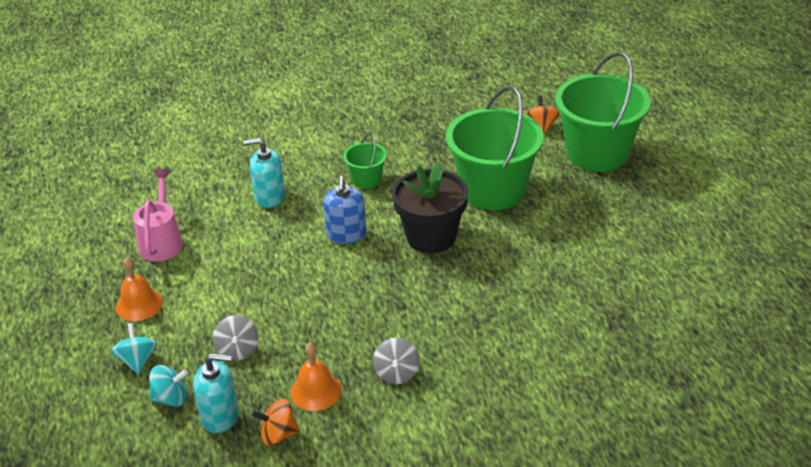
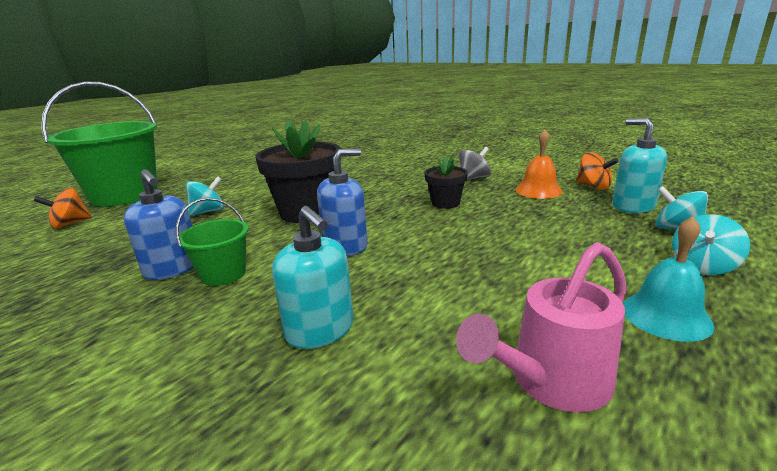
camera: 125 degrees left, 15 degrees down
(139, 304) = (665, 315): orange bell -> turquoise bell
(238, 350) = (573, 228): grey spinning top -> none
(359, 316) = (445, 203): none -> black flower pot
(397, 163) = (173, 269): none -> blue soap dispenser
(493, 190) = (208, 212): green bucket -> turquoise spinning top

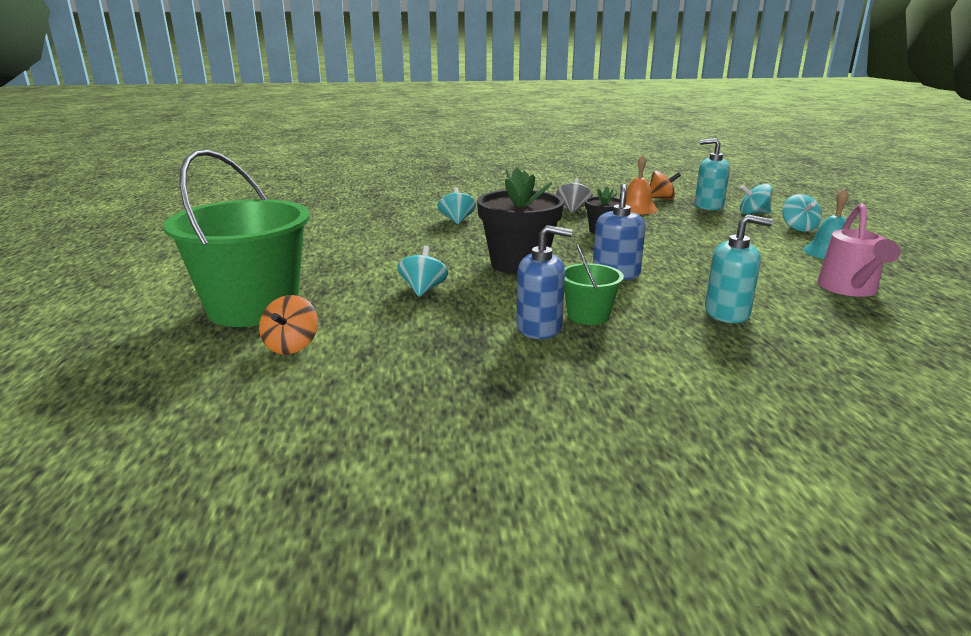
camera: 45 degrees left, 0 degrees up
(364, 168) = (457, 220): none -> turquoise spinning top

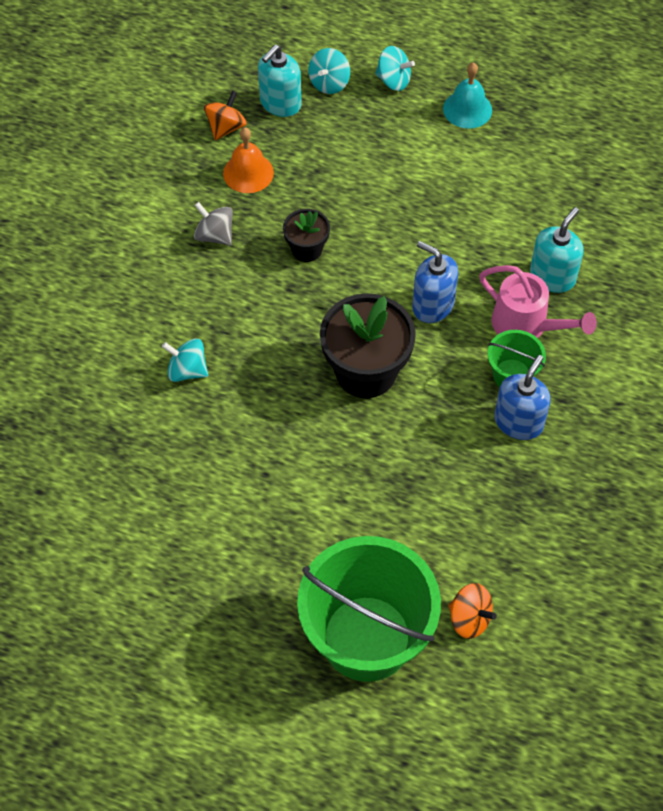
camera: 65 degrees left, 35 degrees up
(423, 289) = (392, 479): turquoise spinning top -> none
(850, 289) = (550, 161): pink watering can -> pink watering can (527, 326)

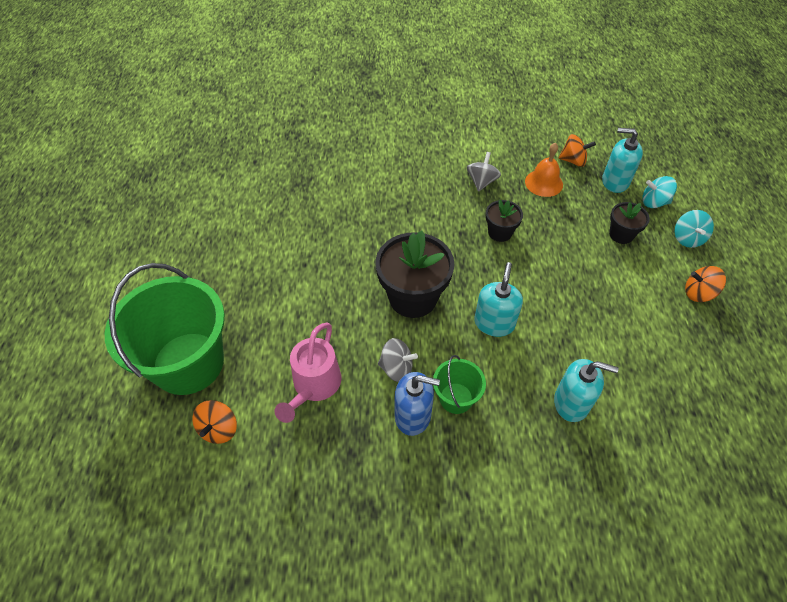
camera: 70 degrees right, 5 degrees down
(187, 370) = (368, 200): turquoise spinning top -> none
(362, 136) = (621, 234): none -> black flower pot
(433, 305) = (494, 323): blue soap dispenser -> turquoise soap dispenser
(455, 419) = (396, 368): none -> grey spinning top
(467, 109) = (698, 293): turquoise bell -> orange spinning top
(527, 326) = (510, 396): pink watering can -> pink watering can (314, 386)

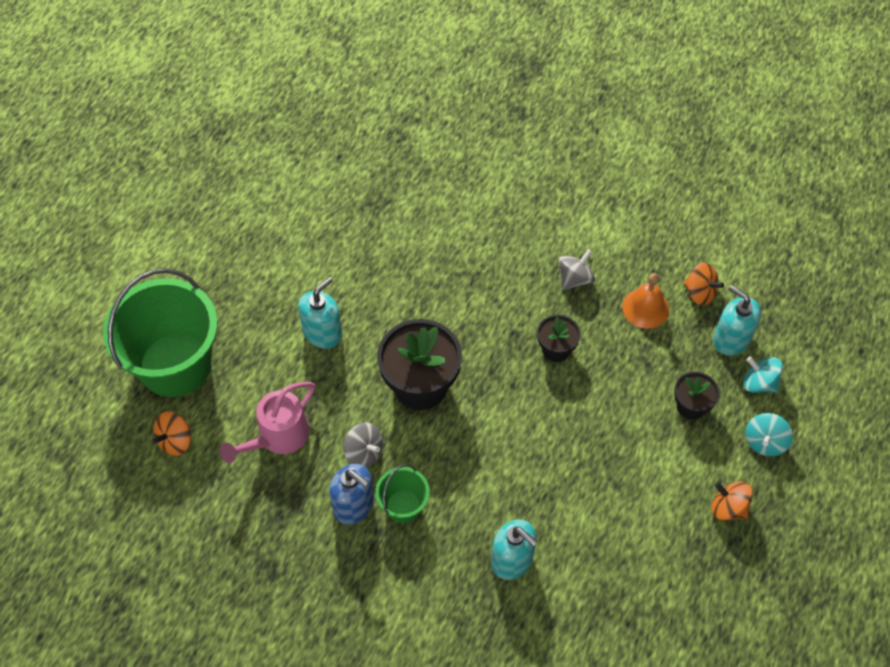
camera: 25 degrees right, 5 degrees up
(494, 323) = (486, 448): turquoise soap dispenser -> turquoise soap dispenser (322, 332)

